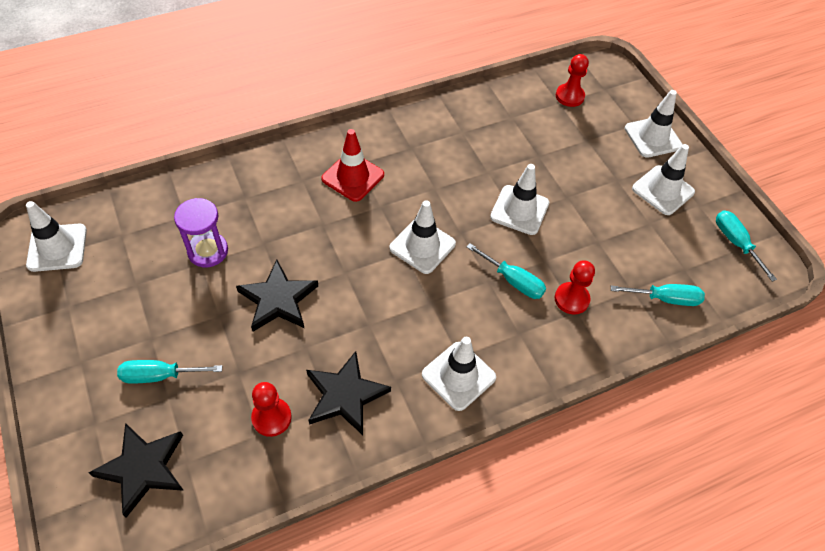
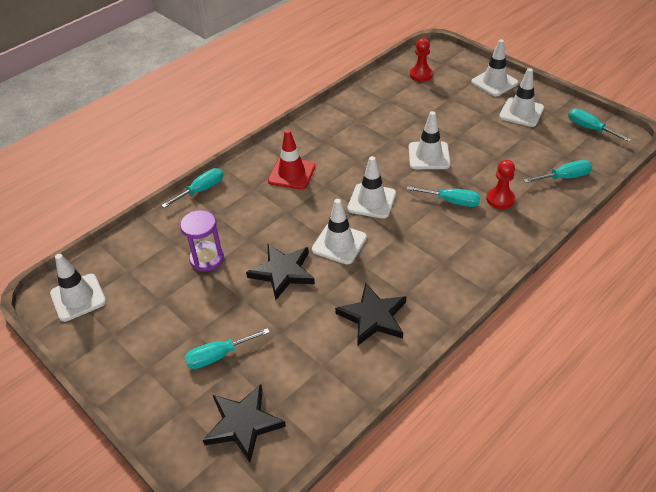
camera: 15 degrees left, 10 degrees down
(246, 162) = (201, 190): none -> turquoise screwdriver
(271, 417) = (325, 352): red pawn -> none
(458, 376) = (449, 275): white traffic cone -> white traffic cone (339, 243)

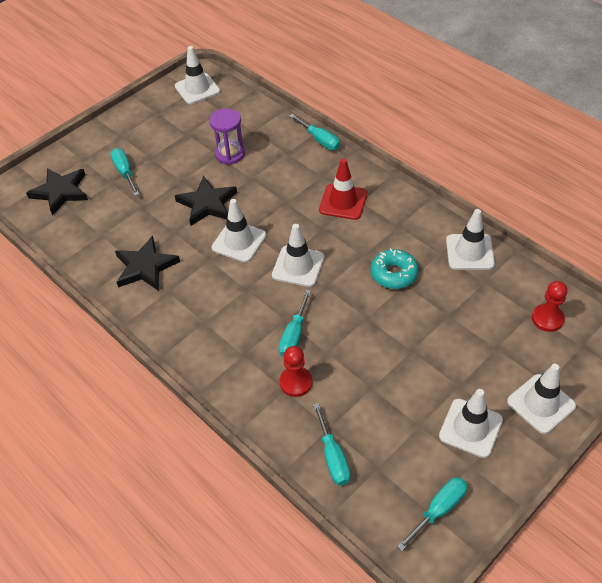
camera: 90 degrees right, 5 degrees up
(380, 144) = (394, 274): none -> turquoise donut
(429, 156) = (374, 319): white traffic cone -> white traffic cone (469, 252)

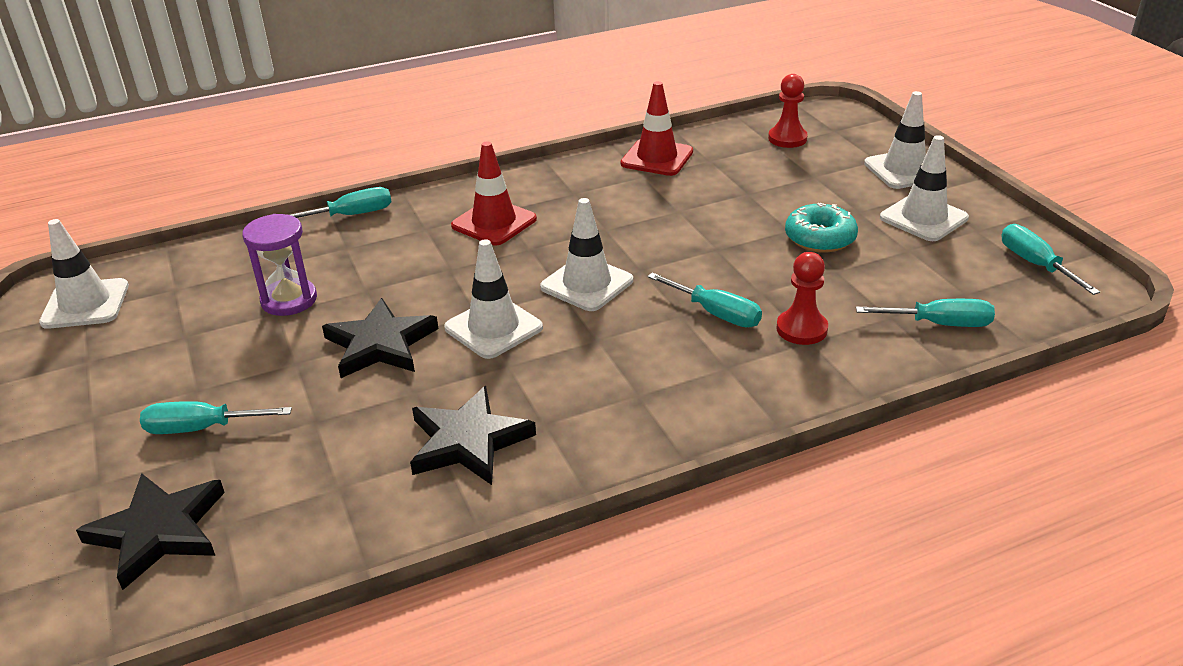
camera: 70 degrees left, 15 degrees down
(394, 274) = (655, 214): turquoise donut -> turquoise donut (820, 238)
(469, 252) = (657, 158): white traffic cone -> red traffic cone

